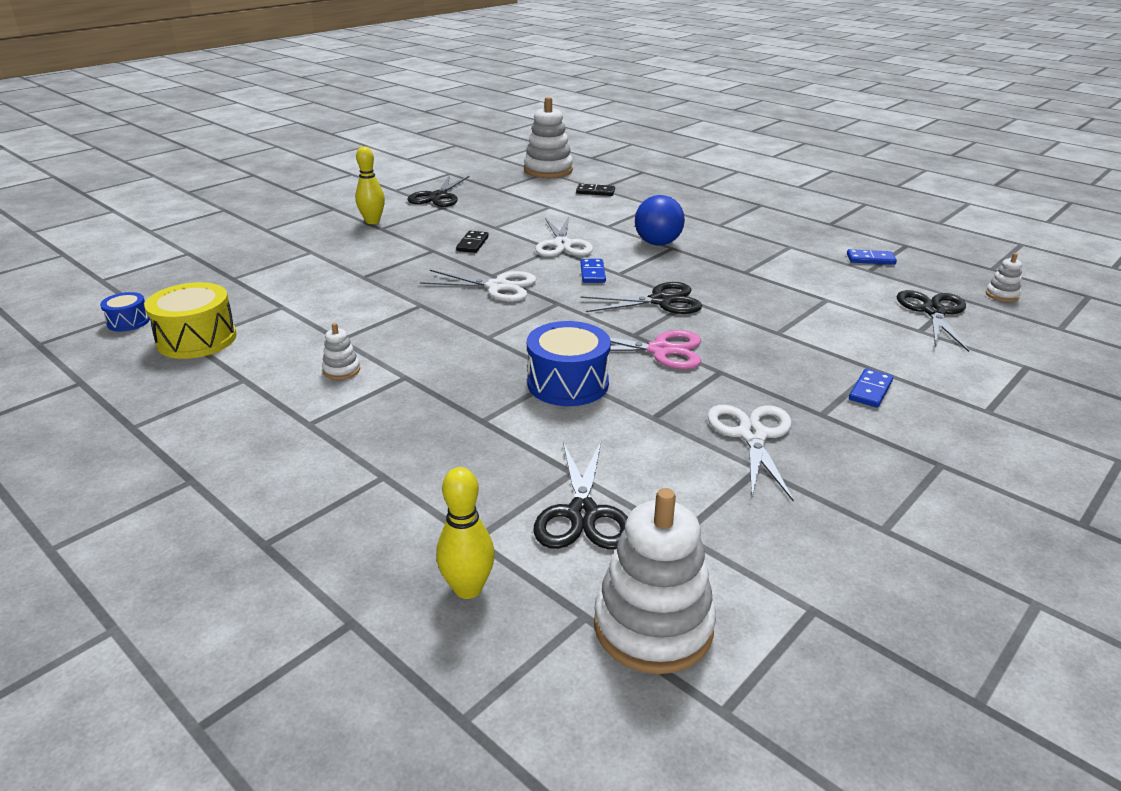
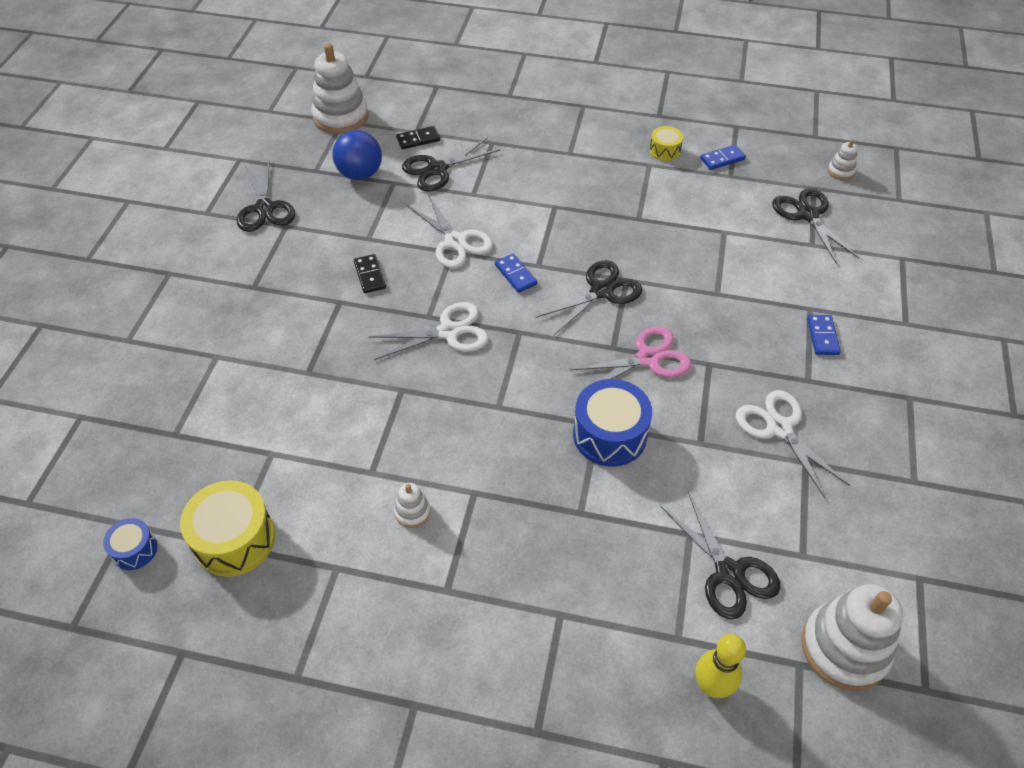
camera: 30 degrees left, 20 degrees up
(372, 221) = (234, 279): yellow bowling pin -> none
(593, 208) = (437, 169): none -> black scissors
(657, 243) = (538, 205): blue ball -> blue ball (360, 174)
(814, 242) = (664, 151): none -> yellow drum

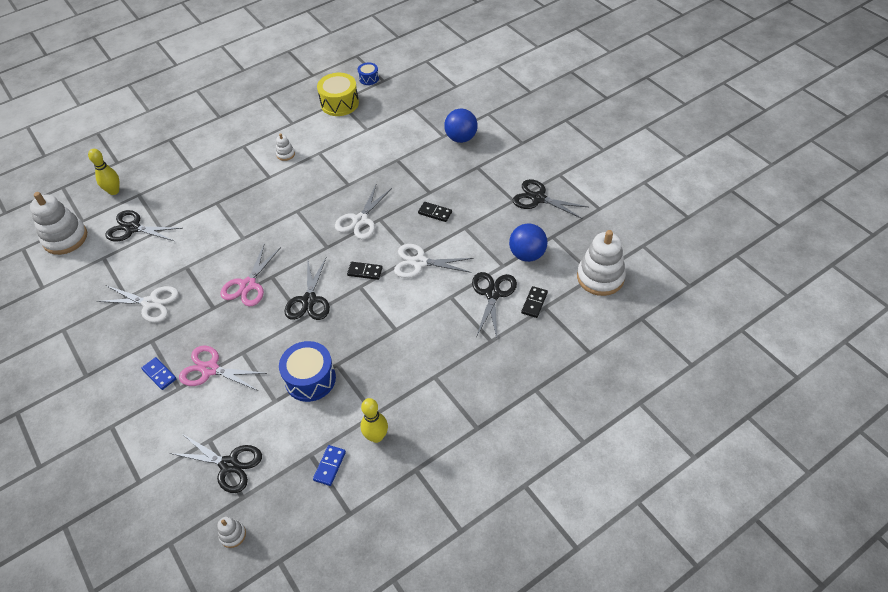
camera: 135 degrees right, 0 degrees up
(207, 335) = (461, 138): none -> blue ball
(515, 275) = (365, 271): blue domino -> black domino
(609, 435) = (233, 238): blue drum -> blue drum (310, 379)
(664, 151) = (376, 436): yellow drum -> yellow bowling pin
(764, 302) = (210, 369): none -> pink scissors

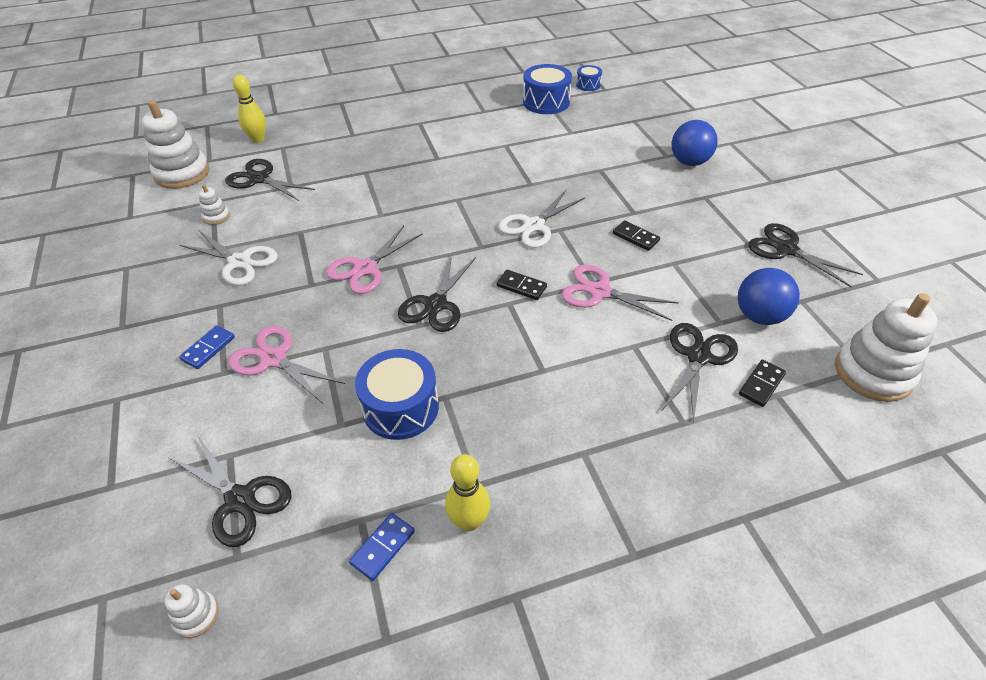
camera: 15 degrees right, 5 degrees down
(159, 374) = (208, 349): blue domino -> blue domino turned 60 degrees clockwise
(285, 154) = (465, 139): white stacking toy -> white stacking toy (216, 217)
(339, 103) = (546, 102): yellow drum -> blue drum
(419, 262) = (600, 292): white scissors -> pink scissors

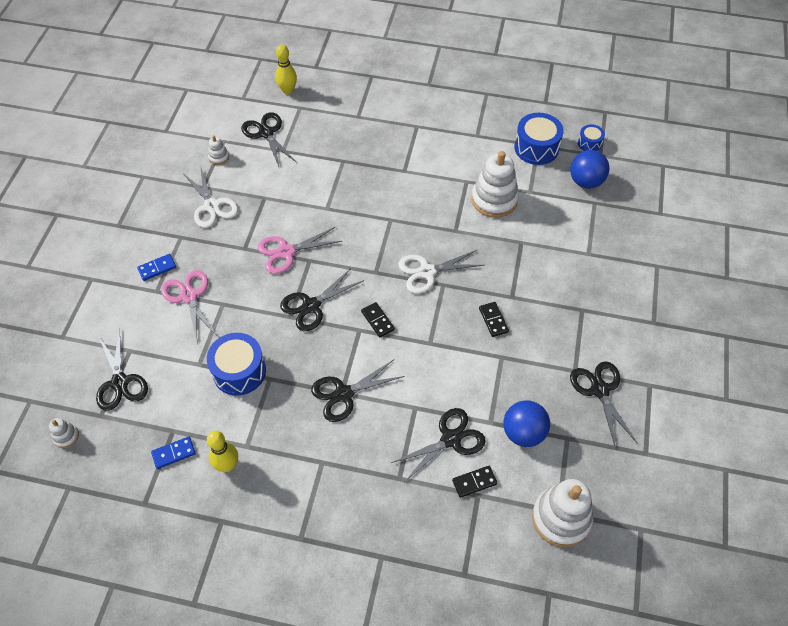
camera: 30 degrees right, 10 degrees up
(182, 173) = (218, 104): white stacking toy -> white stacking toy (494, 200)
(546, 370) = (344, 394): none -> black scissors
(600, 292) = (427, 353): pink scissors -> none
(689, 162) = (601, 269): blue ball -> blue ball (585, 182)

